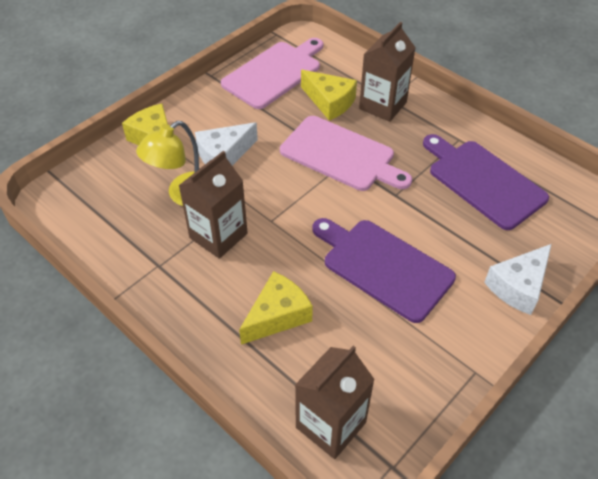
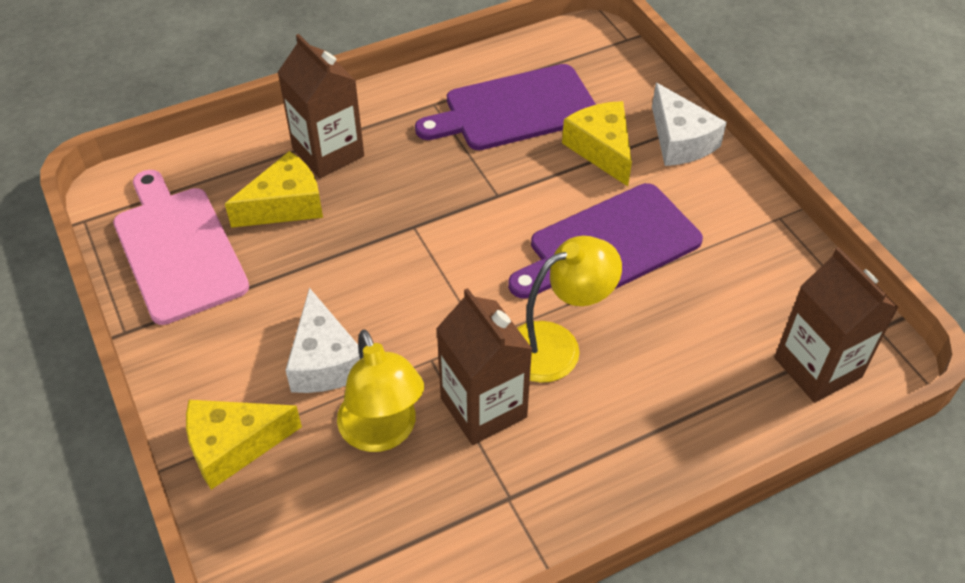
camera: 70 degrees left, 0 degrees up
(277, 315) = (647, 375): yellow cheese -> yellow cheese (601, 149)
(281, 259) = (556, 345): none -> yellow lamp
(341, 155) = (399, 226): pink cutting board -> none

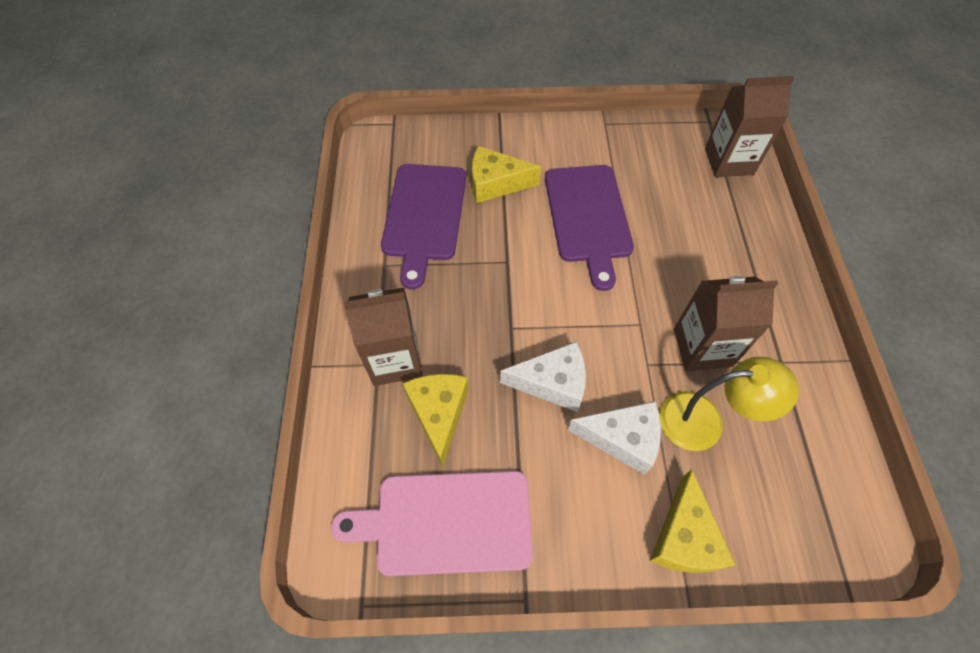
camera: 65 degrees left, 10 degrees up
(556, 345) = (664, 283): yellow lamp -> none
(680, 140) = (512, 139): white cheese -> white cheese (552, 382)

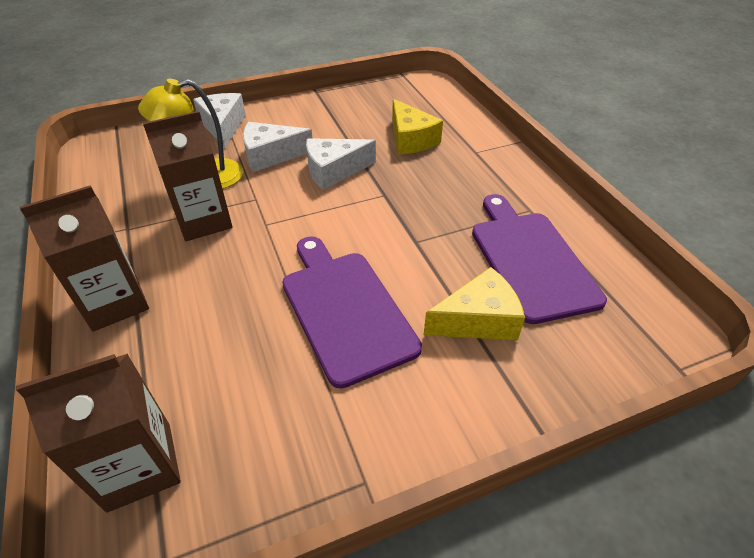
camera: 160 degrees right, 15 degrees down
(395, 359) = (464, 156): brown carton -> brown carton (115, 302)
(446, 522) = (376, 104): pink cutting board -> none
(684, 537) = (223, 126): yellow cheese -> white cheese

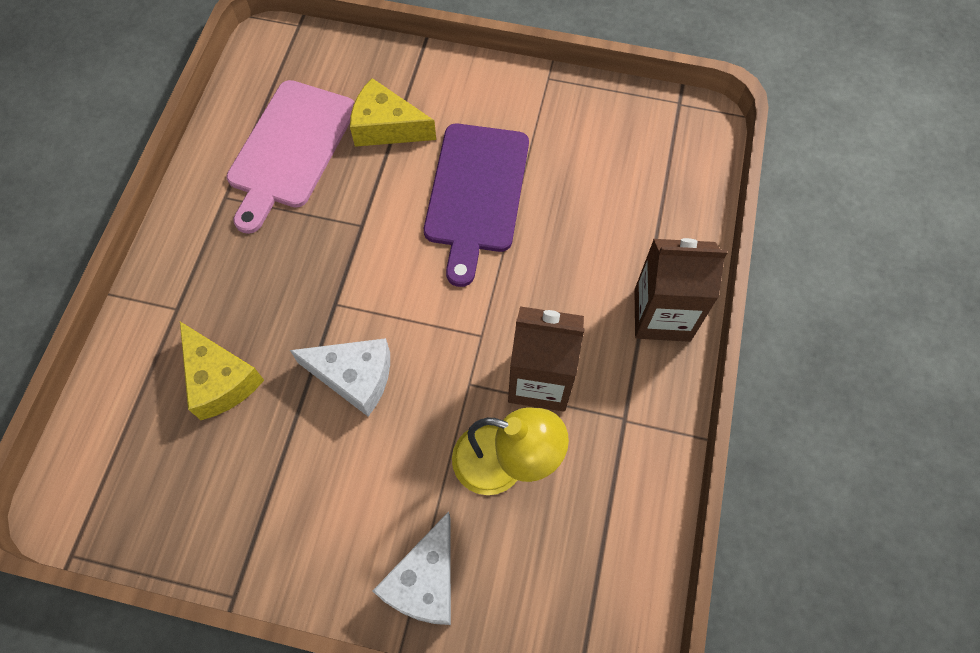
camera: 145 degrees left, 20 degrees up
(139, 466) = (678, 160): brown carton -> none
(271, 155) = (404, 459): white cheese -> none
(411, 139) = (220, 380): yellow cheese -> yellow cheese turned 135 degrees clockwise
(531, 260) = (290, 149): purple cutting board -> pink cutting board

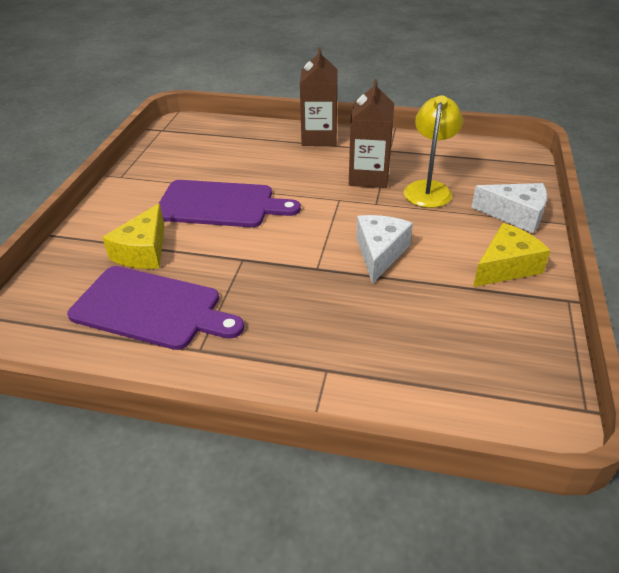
camera: 90 degrees left, 25 degrees down
(220, 380) = (395, 329): yellow cheese -> yellow cheese (506, 266)
(290, 149) = (151, 308): pink cutting board -> purple cutting board

